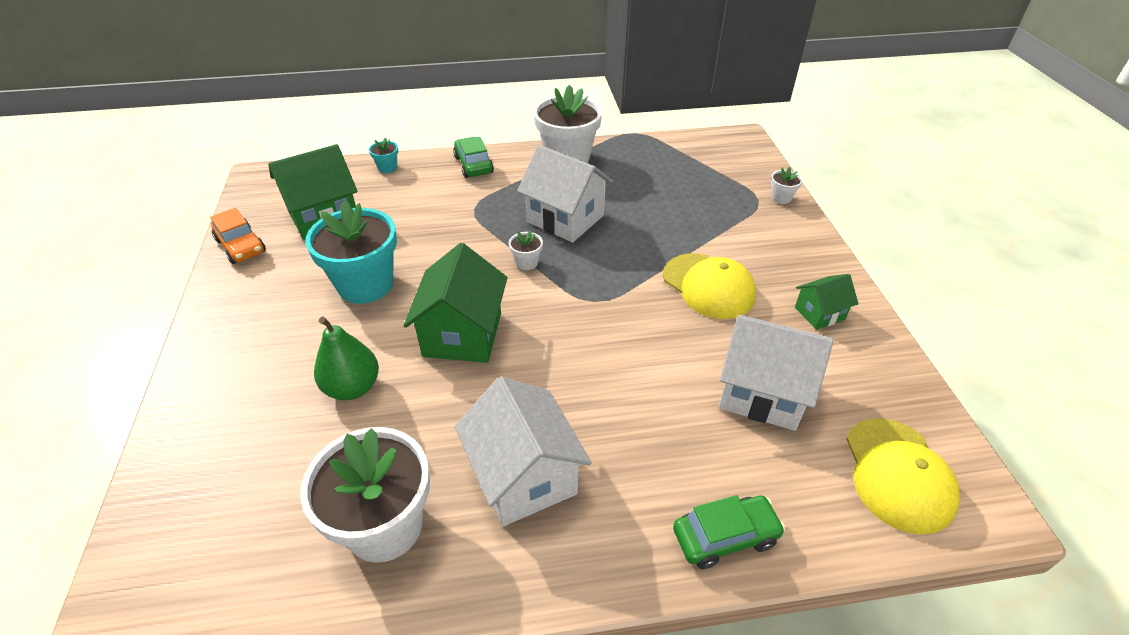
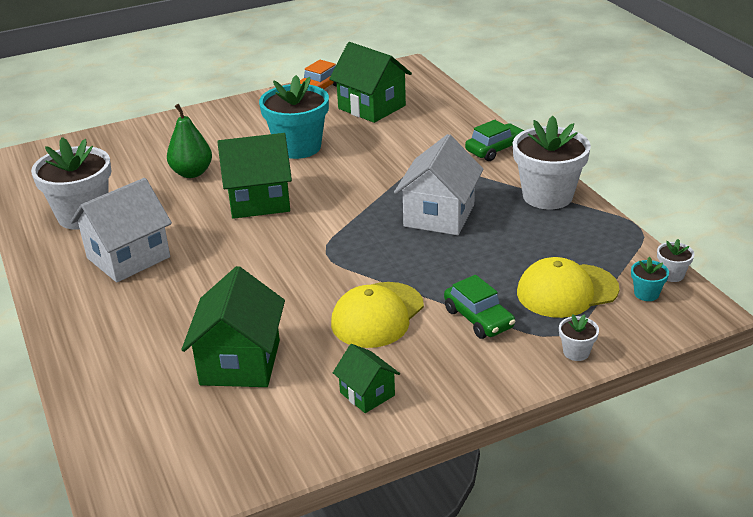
camera: 75 degrees right, 10 degrees down
(387, 167) = (459, 112): turquoise flower pot -> turquoise flower pot (646, 293)
(526, 263) = (361, 209): white flower pot -> white flower pot (671, 275)
(725, 537) = (87, 355): green car -> green car (478, 319)
(762, 392) = (240, 362): white house -> green house
(898, 474) = (162, 452): yellow cap -> yellow cap (567, 291)

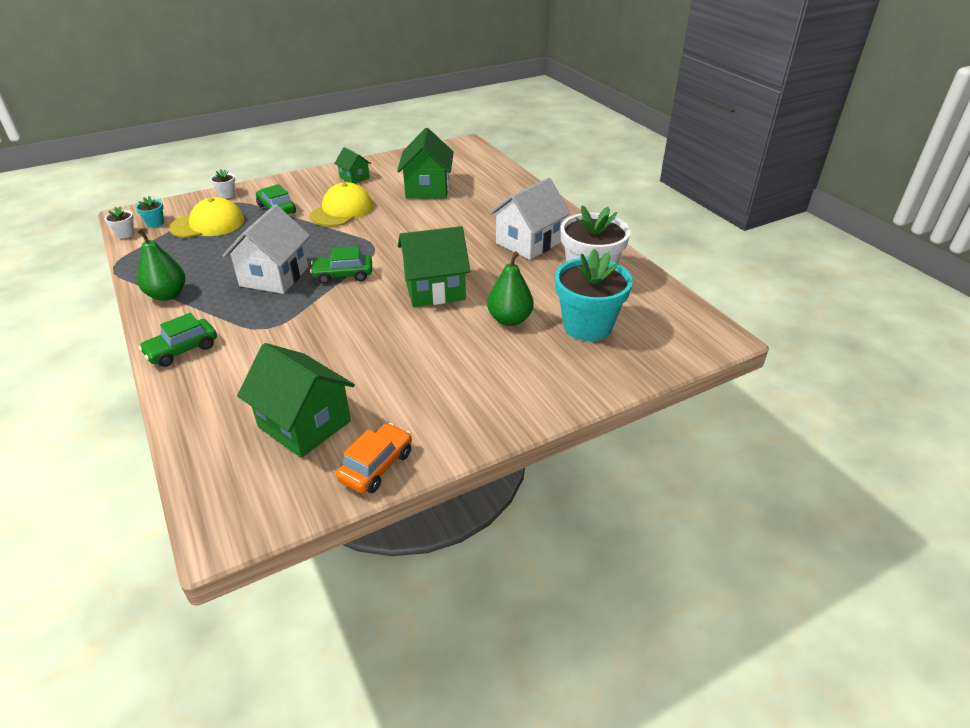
camera: 175 degrees right, 5 degrees up
(298, 147) = (401, 353): turquoise flower pot -> turquoise flower pot (587, 326)
(360, 216) = (343, 275): none -> green car
(547, 196) = (167, 295): white flower pot -> green pear

